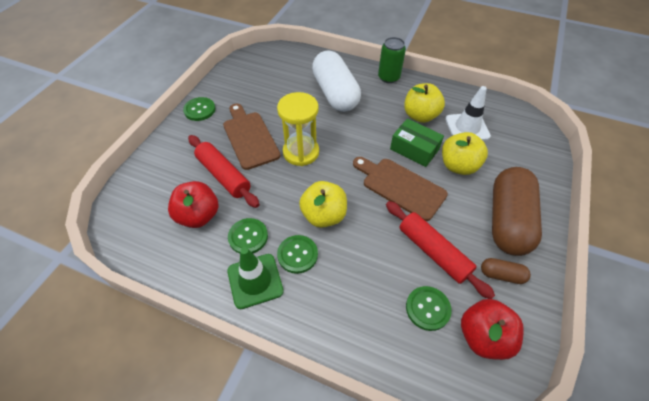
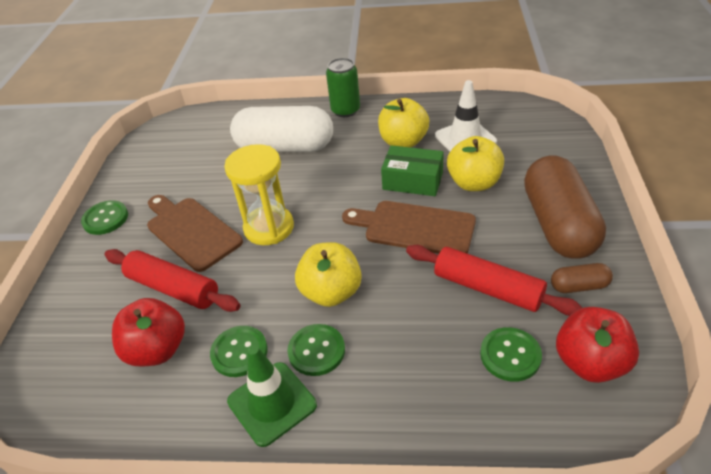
camera: 15 degrees left, 10 degrees down
(335, 93) = (285, 147): white capsule -> white capsule turned 45 degrees counterclockwise

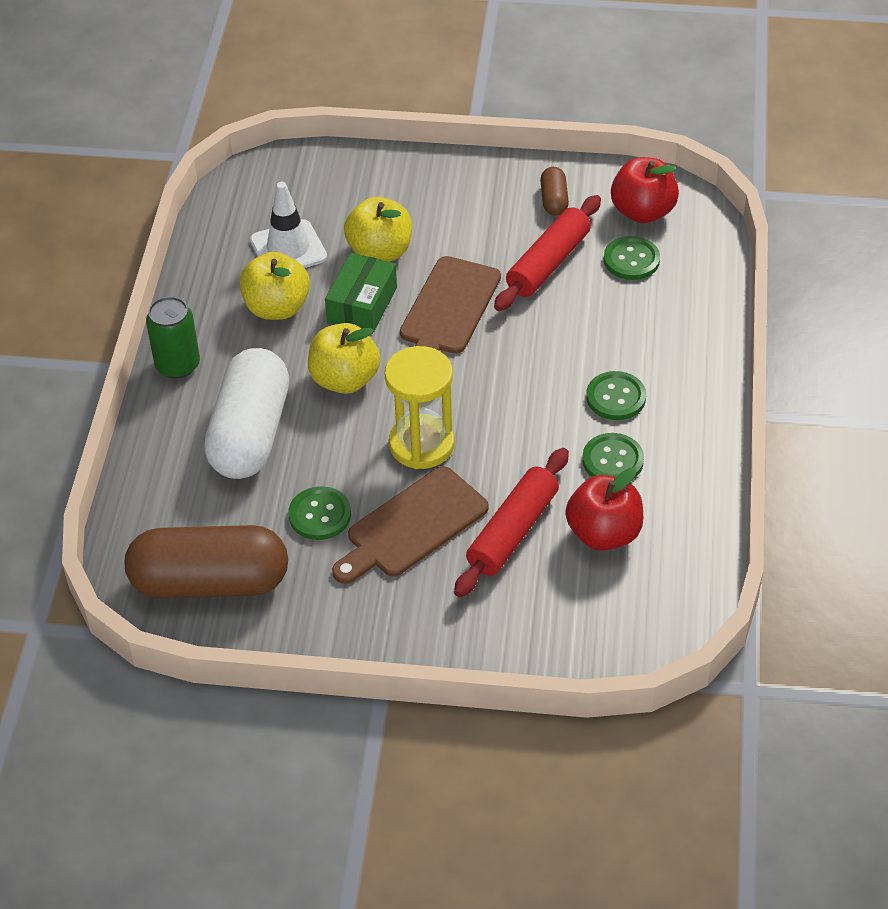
camera: 90 degrees left, 5 degrees up
(105, 219) = (365, 632): green button -> green button (320, 515)
(272, 403) = (675, 430): green traffic cone -> none
(331, 292) = (538, 385): yellow apple -> yellow apple (344, 380)
(558, 224) = (465, 197): brown capsule -> brown capsule (210, 582)

